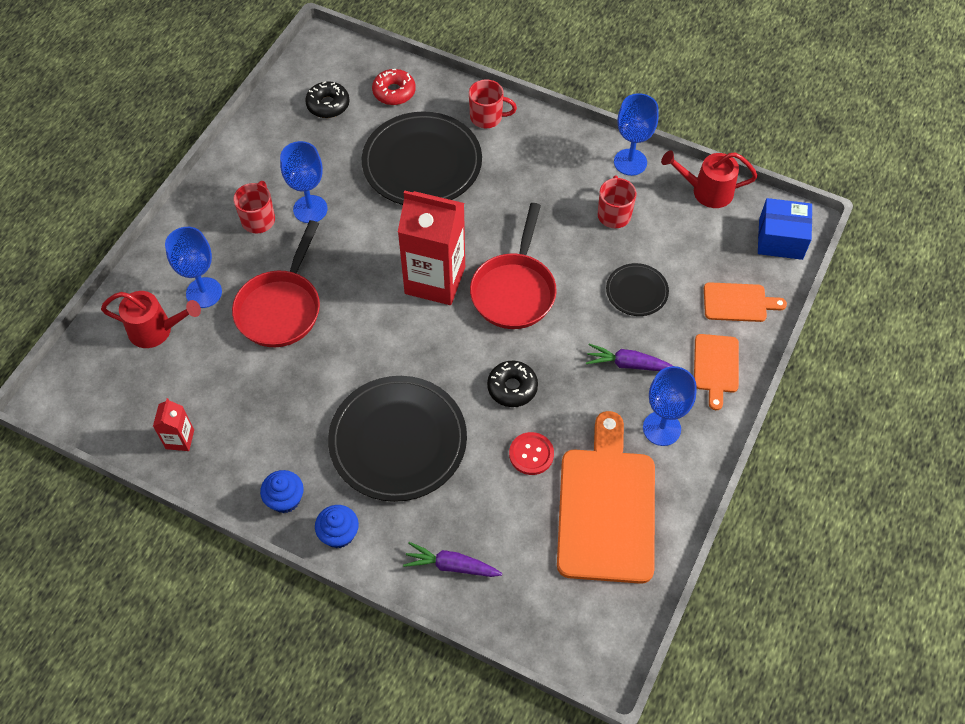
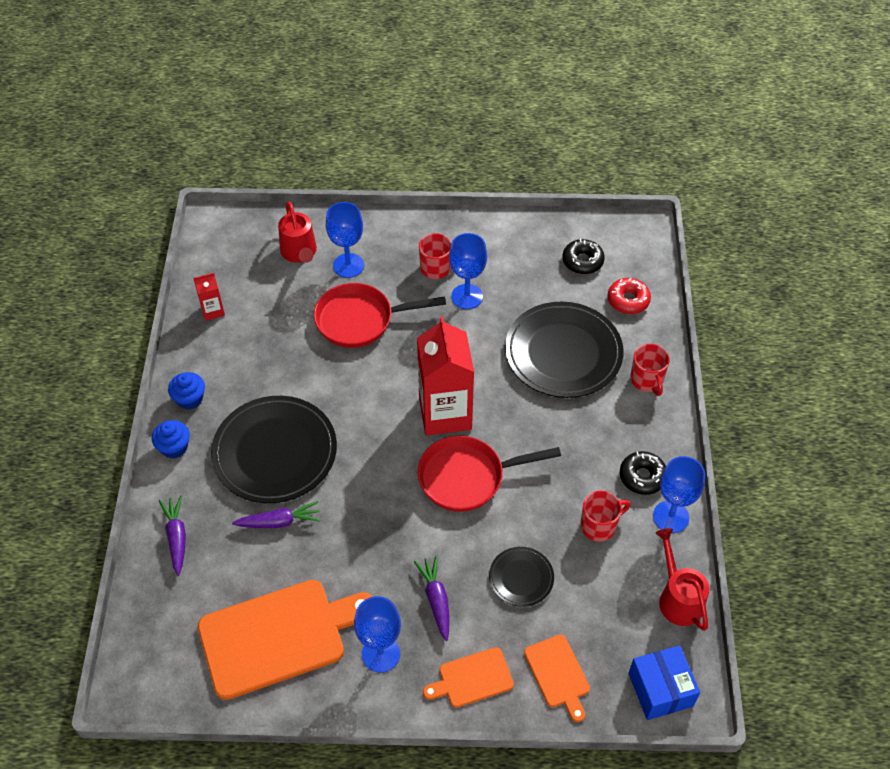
camera: 65 degrees right, 5 degrees down
(481, 464) = (279, 522): none -> purple carrot
(512, 387) = (365, 515): black donut -> black donut (642, 477)
(531, 454) = (306, 556): red button -> none

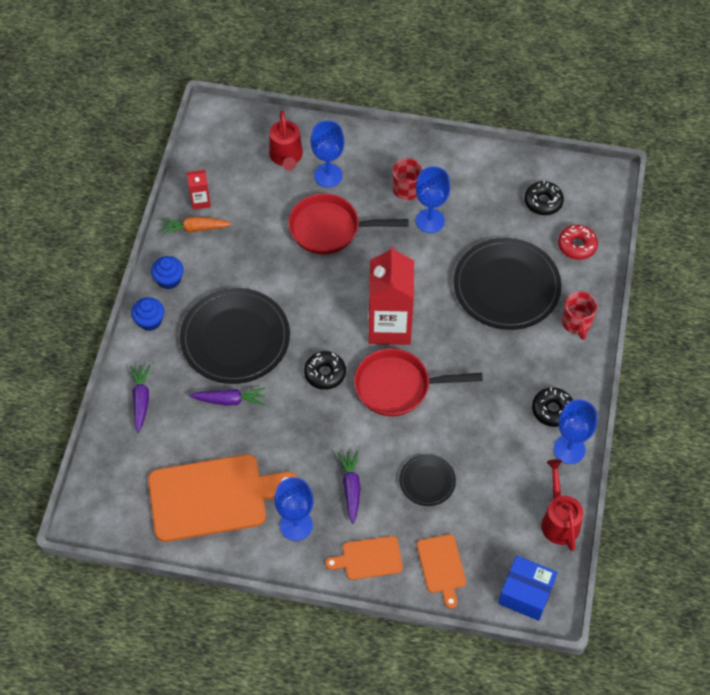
camera: 10 degrees right, 5 degrees up
(211, 340) = (195, 228): none -> orange carrot
(383, 475) = (325, 373): none -> black donut
(599, 526) = (504, 447): red mug -> none
(660, 689) = (525, 593): blue box -> blue box turned 60 degrees counterclockwise

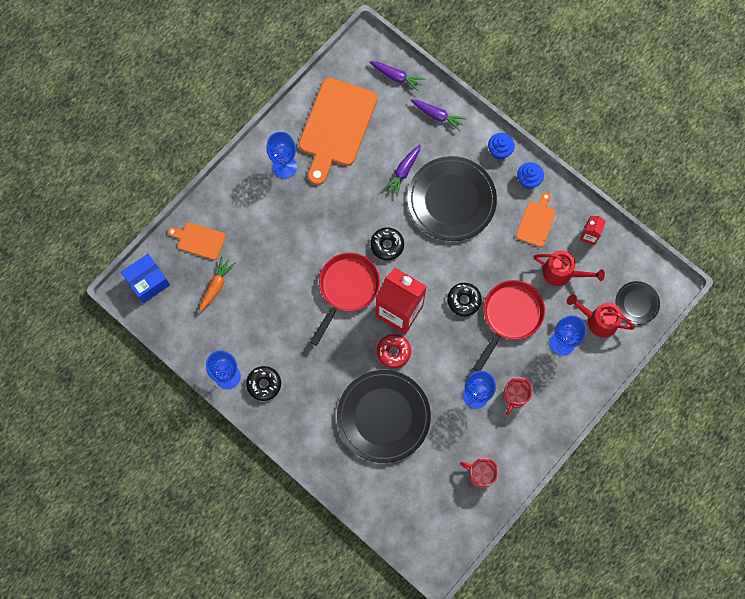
camera: 120 degrees right, 15 degrees up
(195, 228) = (565, 219): orange carrot -> orange carrot (216, 286)
(351, 488) = (289, 215): purple carrot -> purple carrot (397, 77)
(368, 558) = (233, 198): orange cutting board -> orange cutting board (536, 222)
(427, 481) = (264, 266): black plate -> black plate (637, 303)
(543, 202) = (444, 495): black donut -> black donut (464, 300)
(559, 520) = (182, 335): red watering can -> red watering can (562, 273)
(576, 323) = (322, 448): red mug -> red mug (480, 474)
(577, 246) = (388, 495): red donut -> red donut (393, 352)

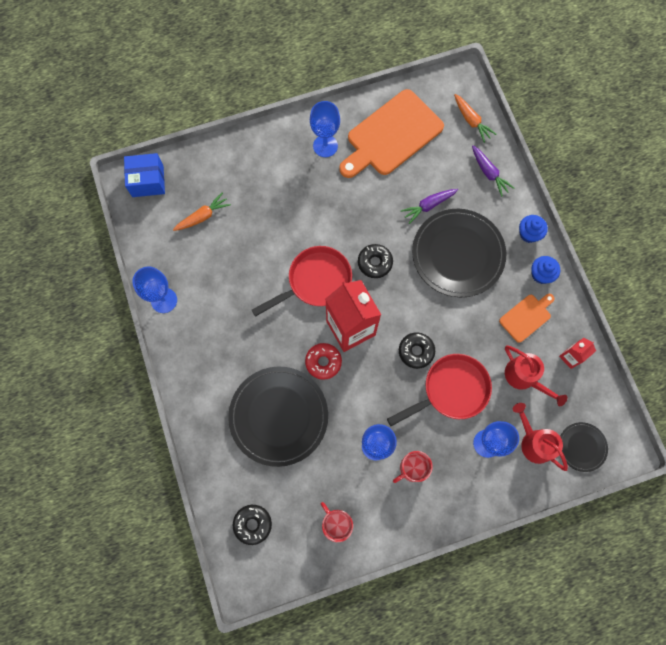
camera: 30 degrees right, 0 degrees up
(199, 240) = (213, 169): orange cutting board -> none
(264, 384) = (190, 325): black donut -> black donut (252, 524)
(397, 77) = (471, 121): purple carrot -> orange carrot

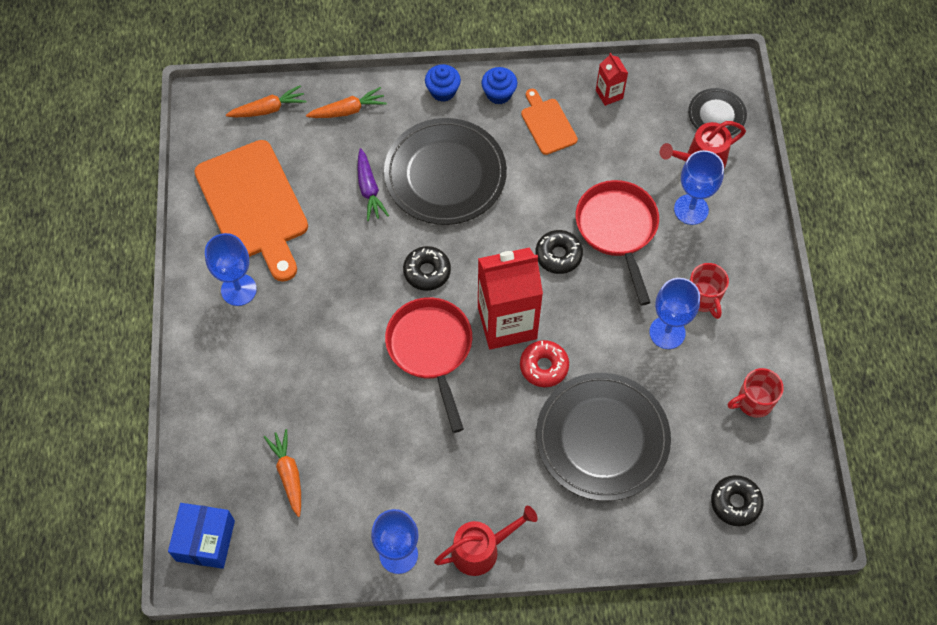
camera: 75 degrees left, 10 degrees down
(489, 173) = (348, 110): purple carrot -> orange carrot
(524, 378) = (622, 148): red watering can -> red watering can (482, 549)

